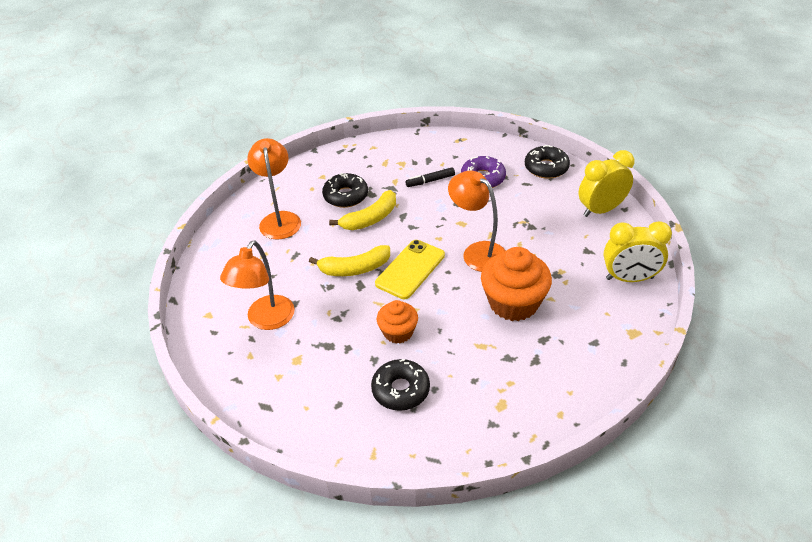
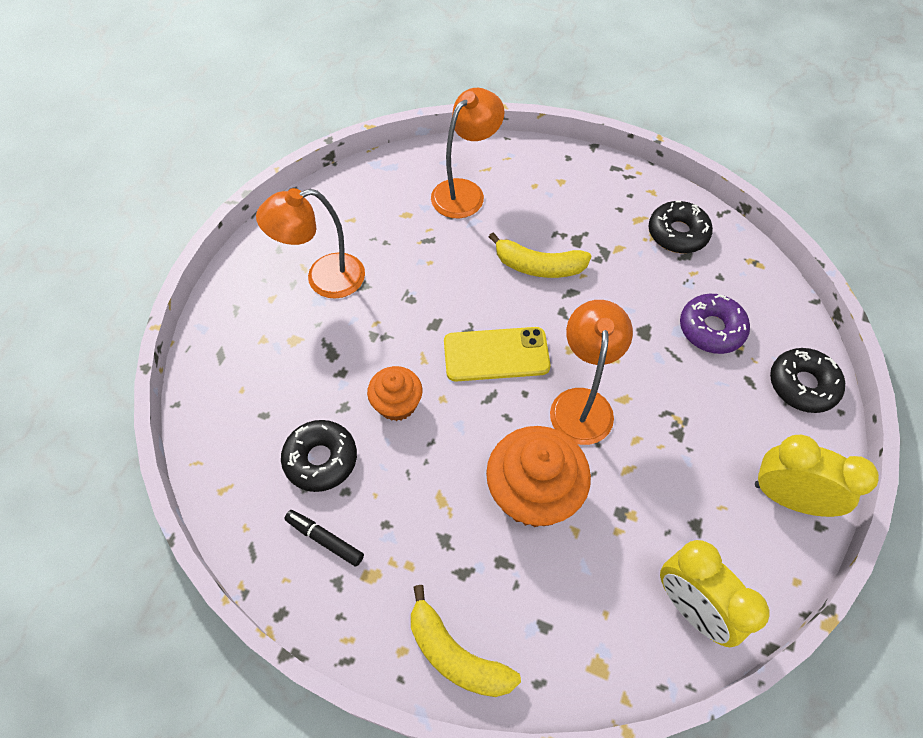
camera: 50 degrees right, 15 degrees up
(345, 196) = (551, 221): black donut -> black donut (677, 233)
(355, 268) = (453, 303): yellow banana -> yellow banana (456, 655)
(430, 181) = (652, 280): black marker -> black marker (325, 539)

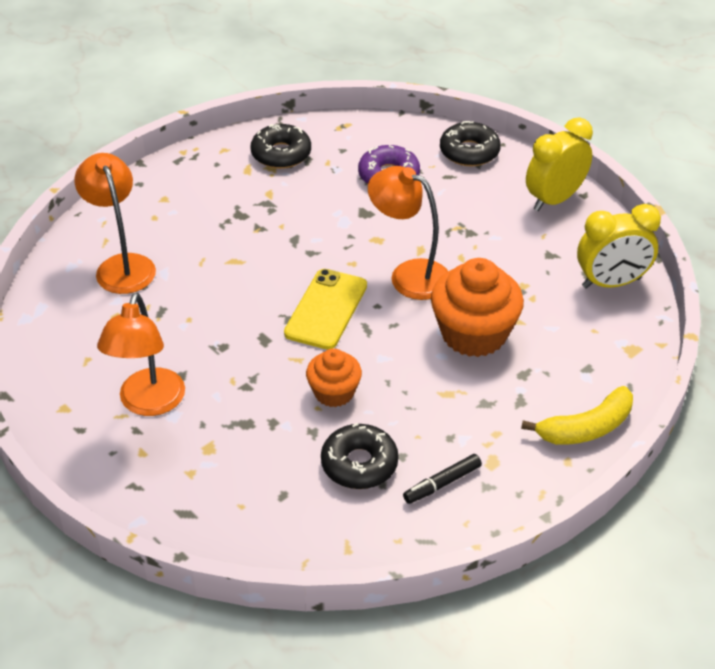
camera: 65 degrees left, 15 degrees down
(538, 266) = (251, 249): yellow banana -> none

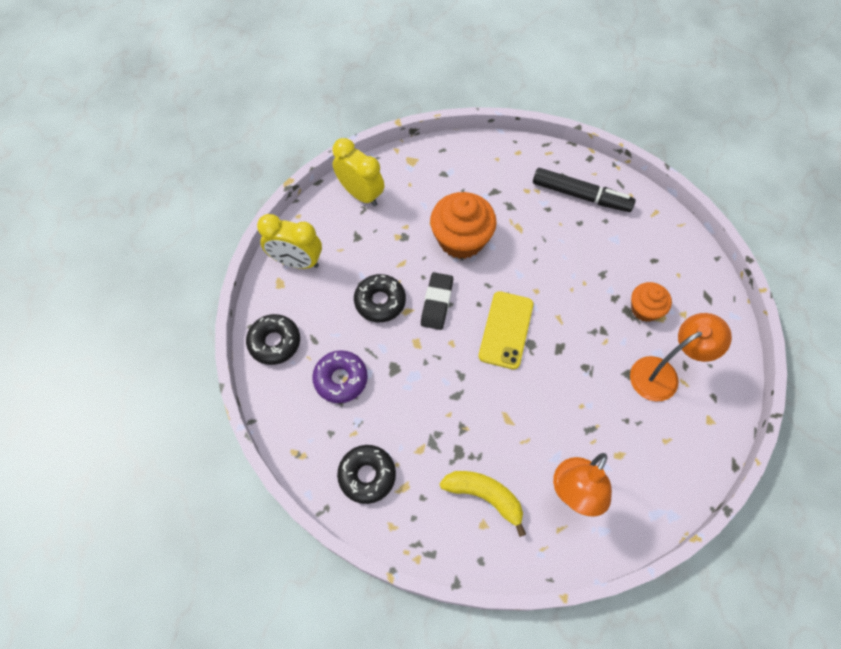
camera: 125 degrees left, 20 degrees up
(326, 309) = (506, 330): yellow phone -> yellow phone turned 60 degrees counterclockwise
(334, 392) = (566, 282): orange cupcake -> orange cupcake (645, 309)
(359, 464) = (603, 238): black donut -> black donut (380, 301)
(409, 275) = (437, 303): orange lamp -> black eraser
(442, 484) = (581, 195): black marker -> black marker, size x1.86
(586, 428) = (489, 155): yellow banana -> yellow banana (485, 496)

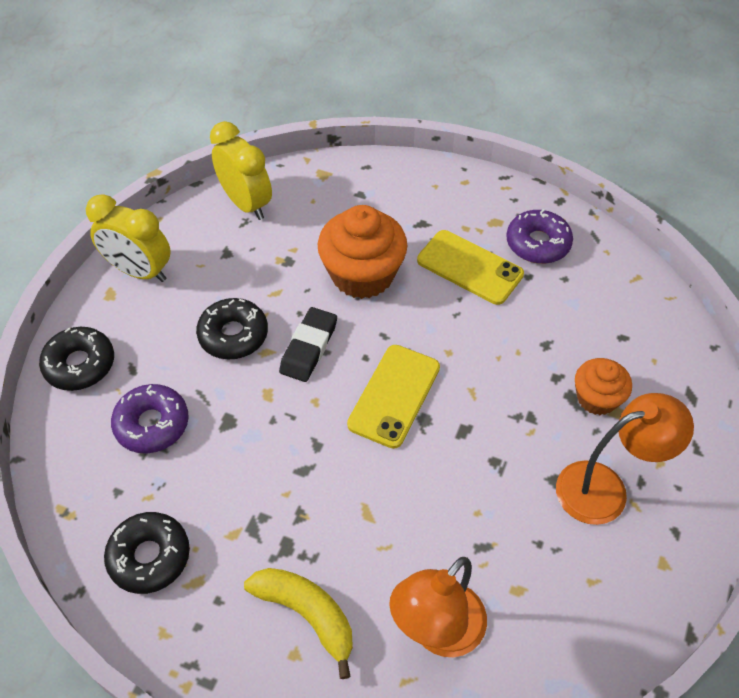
camera: 10 degrees right, 10 degrees down
(536, 222) = (469, 267): none -> yellow phone
(581, 195) = (538, 243): black marker -> purple donut

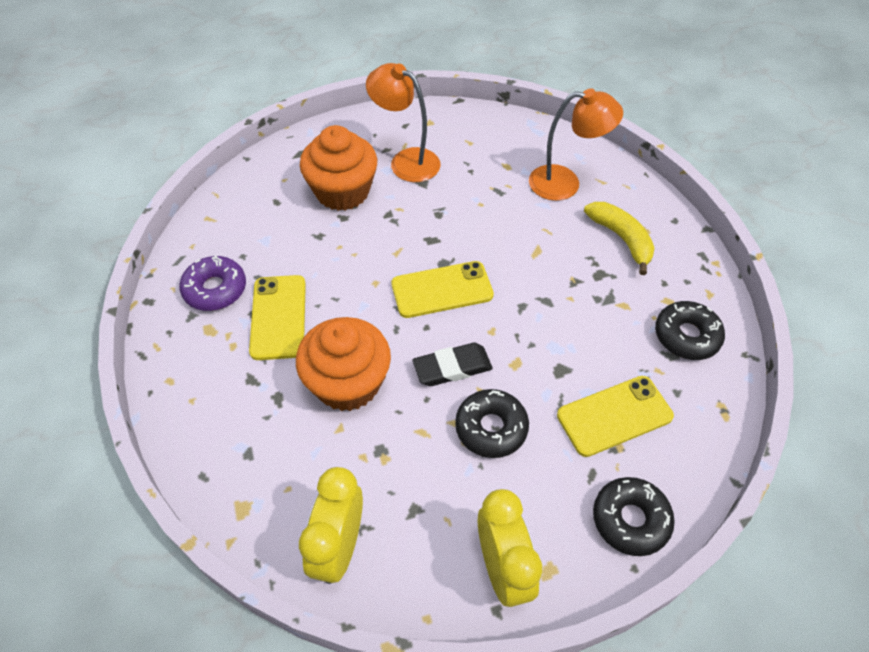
camera: 130 degrees left, 0 degrees up
(152, 424) = (614, 416): purple donut -> yellow phone
(307, 614) = (621, 239): yellow banana -> yellow banana turned 150 degrees clockwise
(597, 398) = (342, 191): orange cupcake -> orange cupcake, size x1.71

